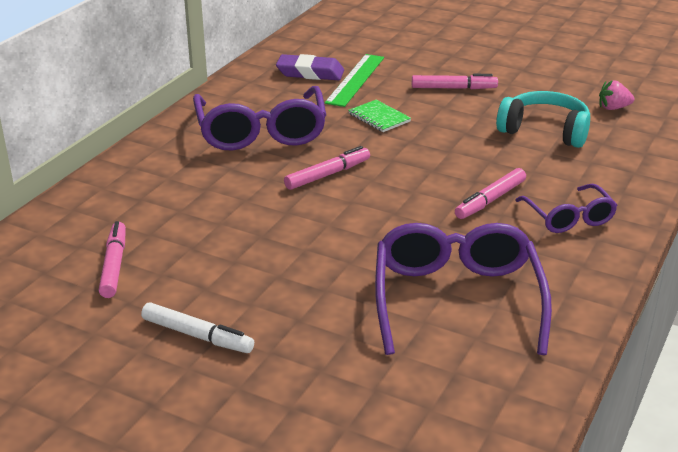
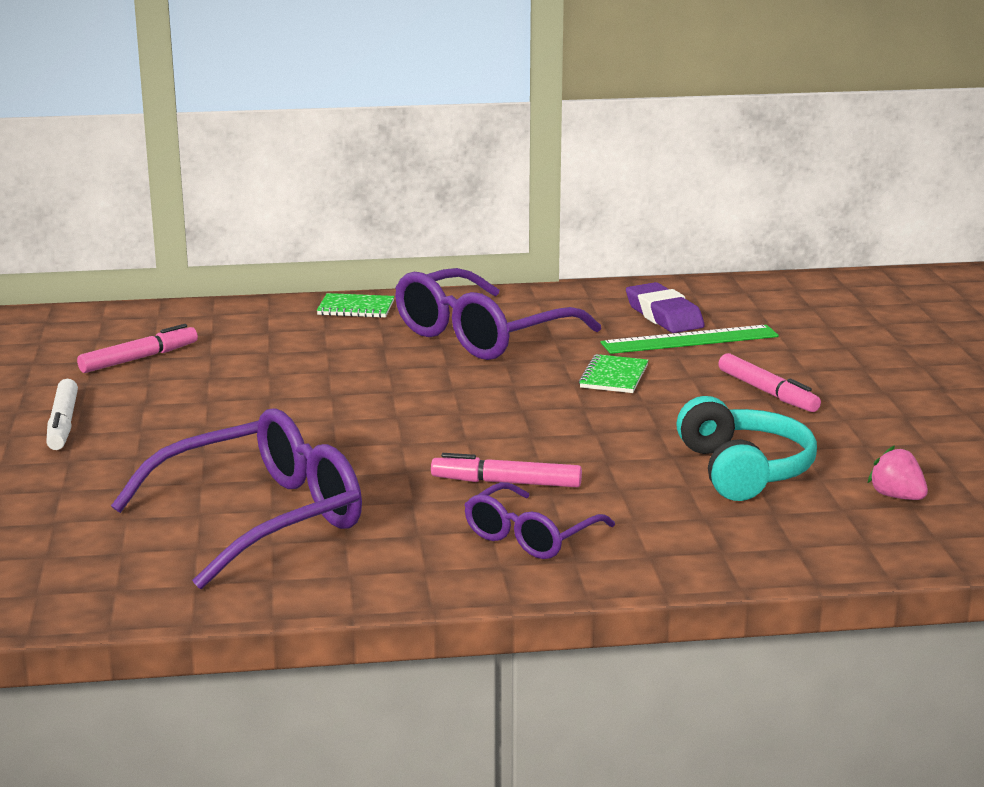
camera: 55 degrees right, 10 degrees down
(149, 155) = (356, 308): none -> green notebook
(327, 175) = (437, 390): pink marker -> none

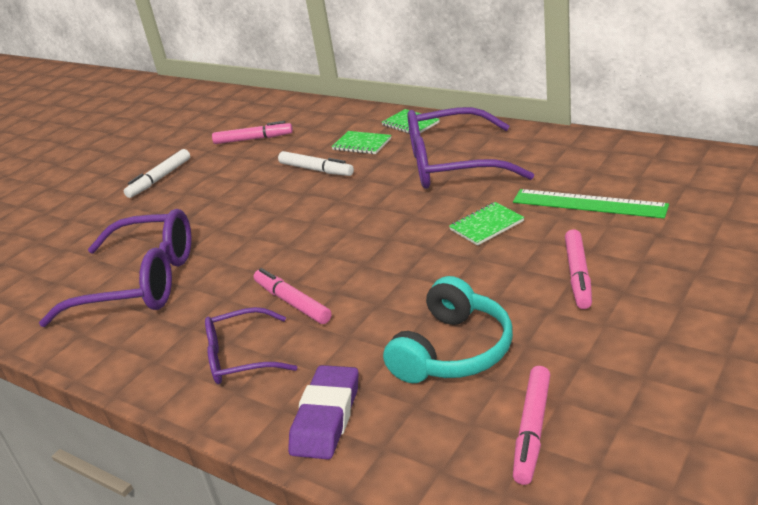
camera: 45 degrees right, 10 degrees up
(305, 371) = (316, 170): none -> white marker
(323, 337) = (362, 144): none -> green notebook
(664, 315) = (601, 174): purple eraser -> purple eraser (326, 417)
(897, 497) = (532, 430): pink strawberry -> pink marker

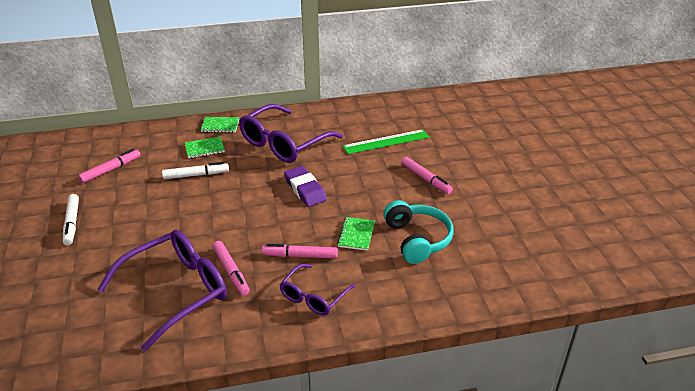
camera: 50 degrees left, 5 degrees up
(326, 417) = (401, 299): purple eraser -> purple eraser (305, 190)
(486, 225) = (350, 171): green notebook -> green notebook (356, 235)
(532, 430) = (492, 255): pink marker -> pink marker (231, 271)

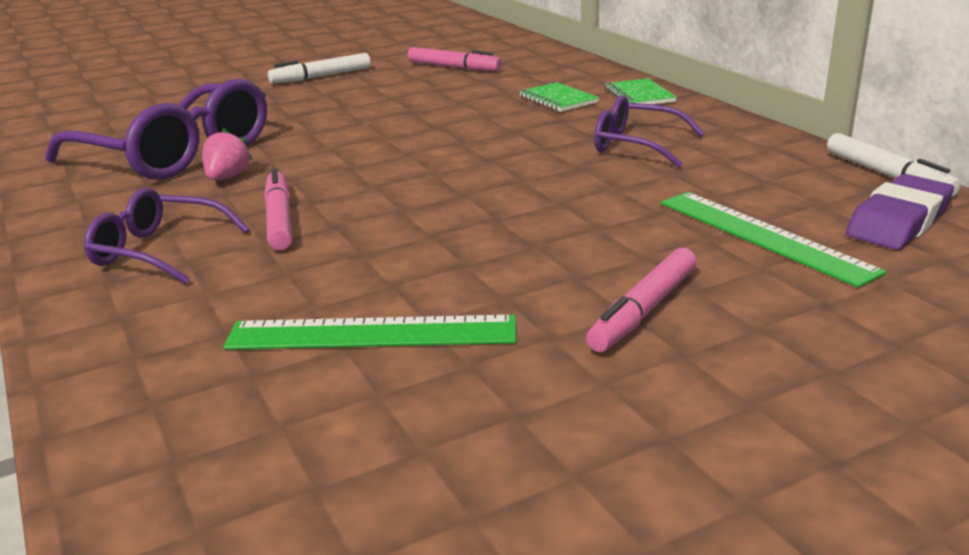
camera: 75 degrees right, 10 degrees down
(196, 175) = (477, 109): white marker -> white marker (887, 175)
(231, 271) = (227, 177): pink marker -> pink strawberry
(284, 143) = (636, 145): purple glasses -> purple glasses, size x0.56
(305, 190) = (493, 188): purple eraser -> purple eraser (898, 221)
(356, 235) = (363, 260): green notebook -> none
(417, 239) = (372, 334): turquoise headphones -> green ruler

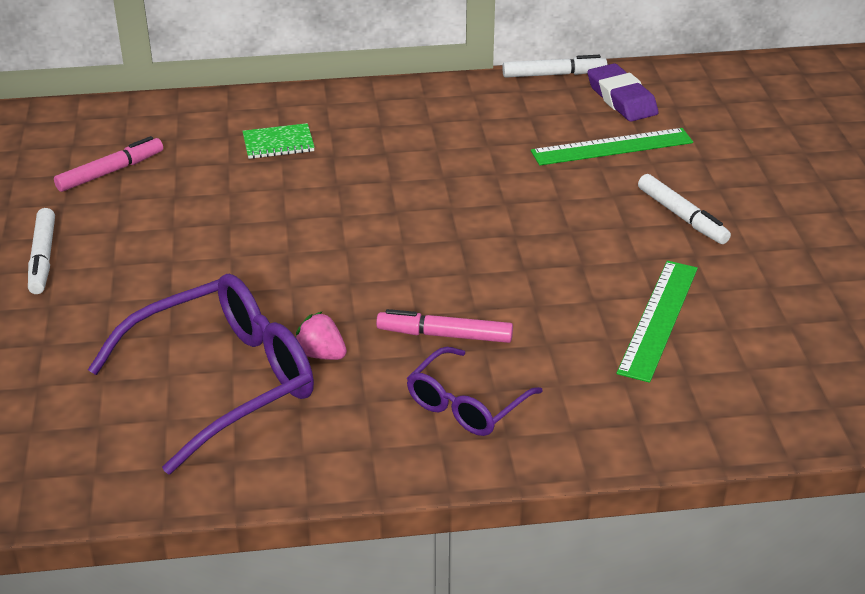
camera: 70 degrees left, 10 degrees up
(636, 145) = (422, 141): purple glasses -> none
(639, 95) = (307, 105): green notebook -> none
(643, 311) = (682, 216): pink marker -> white marker

